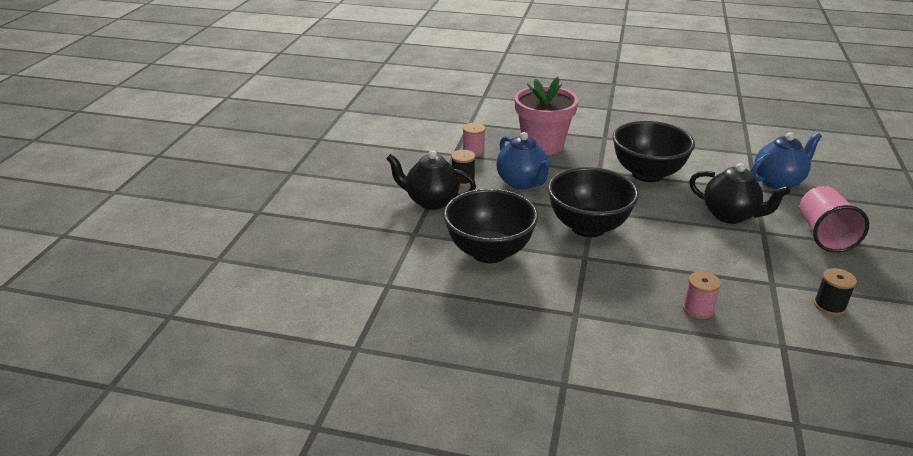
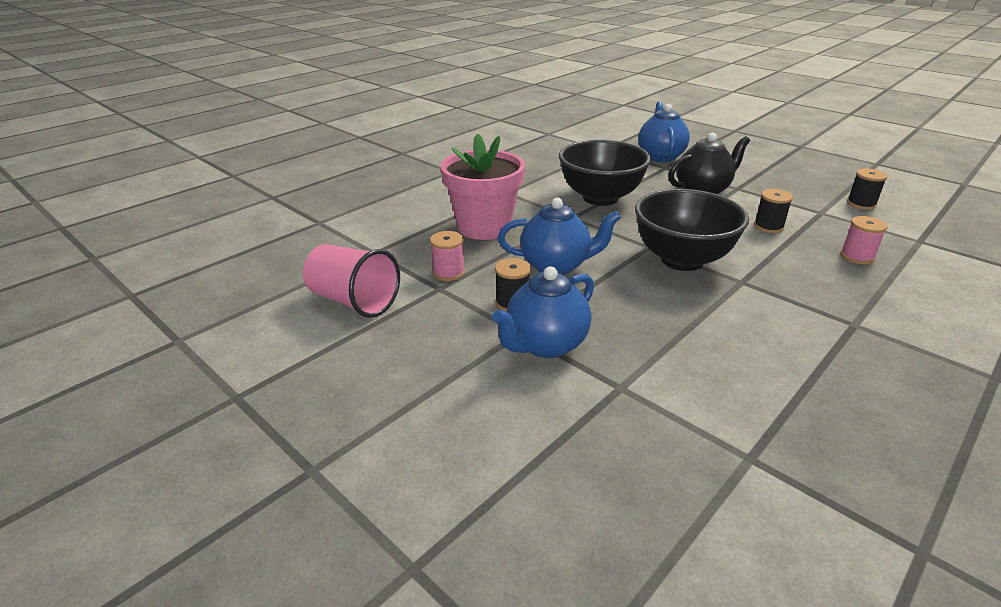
camera: 60 degrees left, 0 degrees up
(431, 201) = (545, 345): black teapot -> blue teapot
(489, 252) = (702, 339): black bowl -> none
(700, 258) = (768, 226): none -> black spool
(824, 235) = (754, 170): pink cup -> pink cup (354, 301)

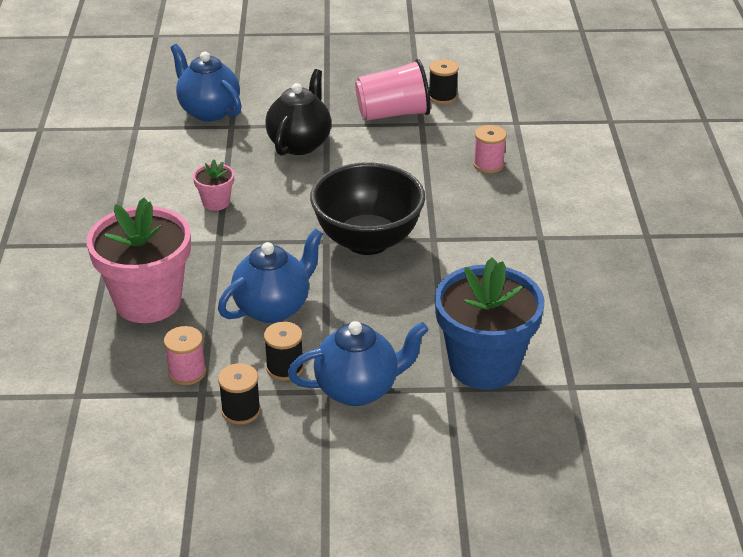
camera: 45 degrees left, 5 degrees up
(354, 301) = (142, 455): pink cup -> pink cup (393, 114)
(545, 345) = (358, 389): blue teapot -> blue teapot turned 105 degrees counterclockwise
(600, 198) = (216, 202): black bowl -> pink flower pot
(677, 388) = (484, 365): none -> blue flower pot
(768, 226) = (397, 163): black spool -> black spool (241, 411)

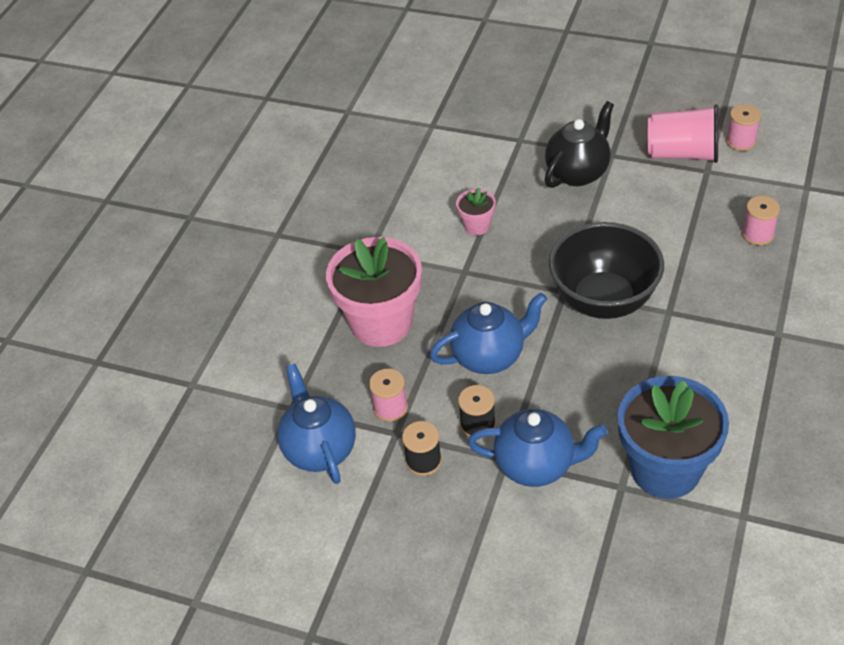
camera: 25 degrees right, 10 degrees up
(208, 111) = (504, 118): blue teapot -> blue teapot (319, 449)
(442, 97) = (741, 141): black spool -> pink spool

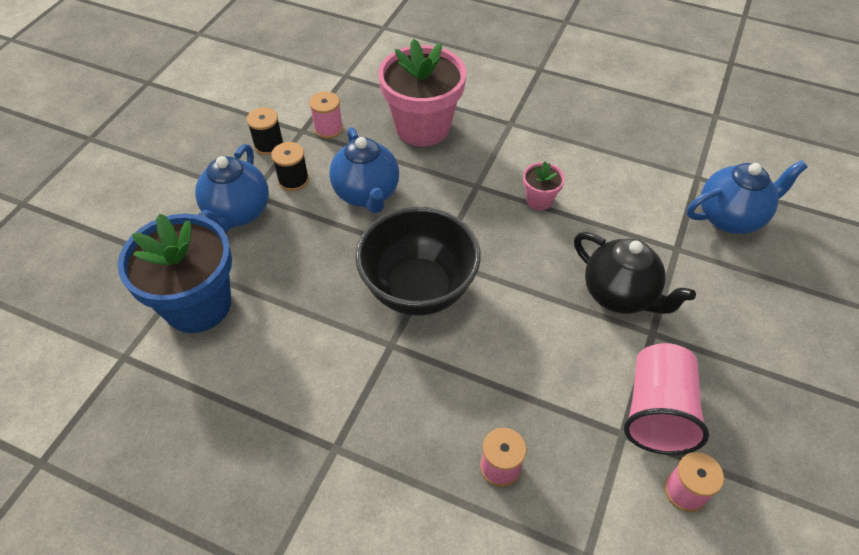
camera: 90 degrees right, 5 degrees up
(319, 449) = (301, 89): blue teapot -> blue teapot (730, 217)

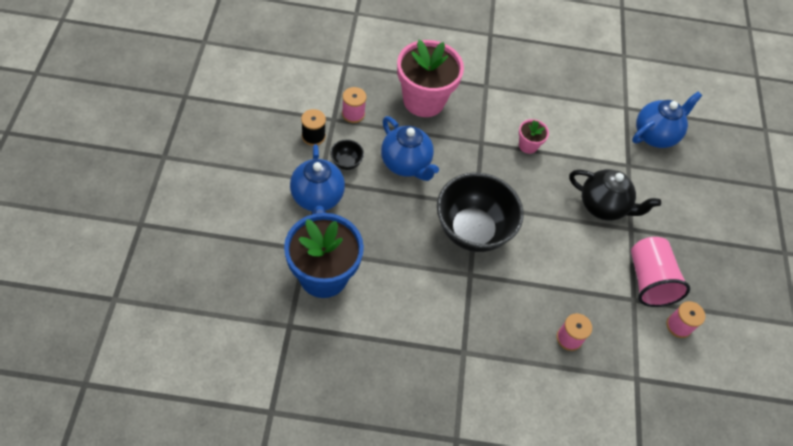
camera: 25 degrees left, 5 degrees up
(293, 180) = (346, 162): black spool -> black bowl

